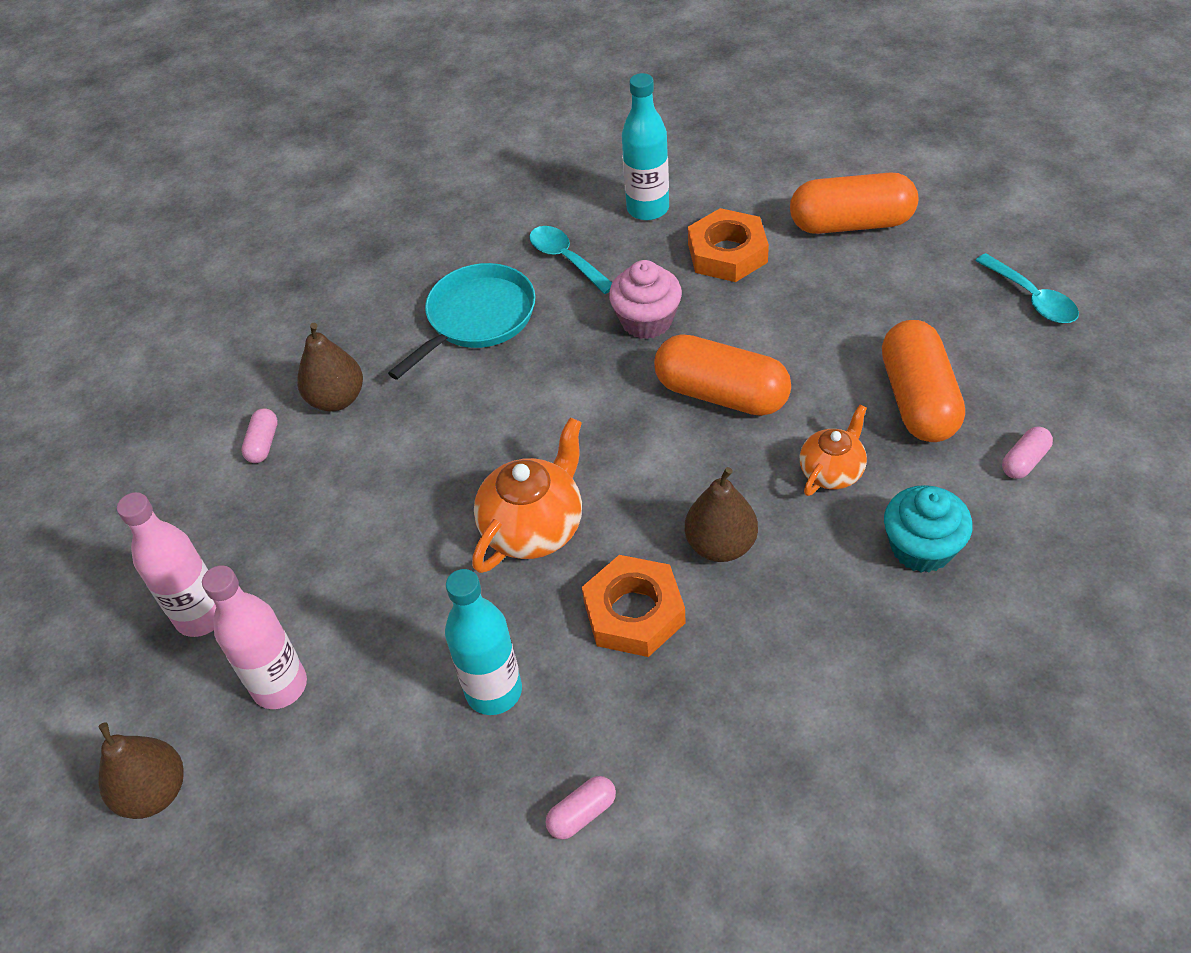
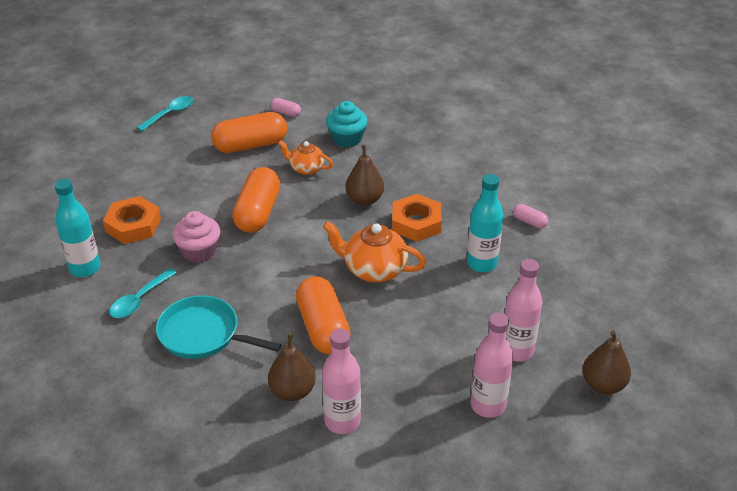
camera: 110 degrees left, 10 degrees down
(263, 443) = (342, 421): pink capsule -> pink bottle
(851, 223) = (105, 178): orange capsule -> orange capsule (323, 328)

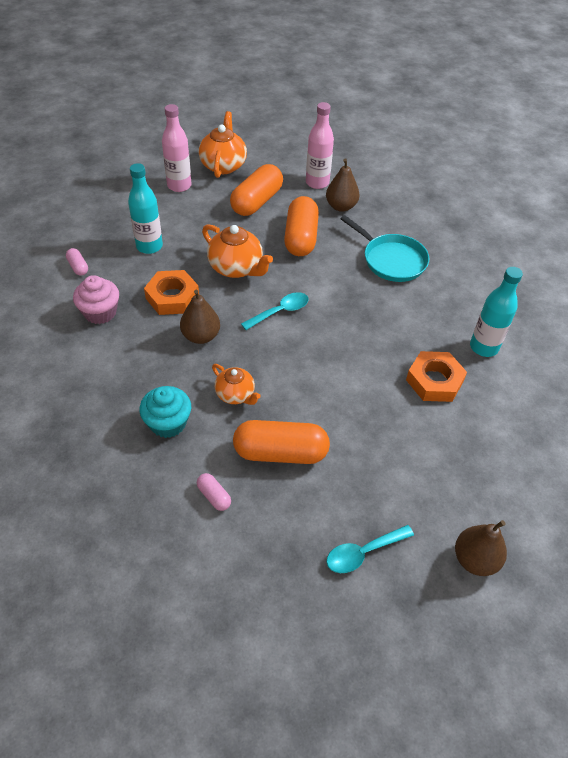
camera: 160 degrees left, 10 degrees up
(139, 300) = (437, 302): turquoise spoon -> turquoise spoon (280, 311)
(199, 251) = (377, 331): pink cupcake -> pink cupcake (100, 312)
(258, 212) = (308, 355): orange capsule -> orange capsule (257, 202)
(488, 405) = (223, 165): pink bottle -> orange teapot
(603, 385) = (145, 155): brown pear -> brown pear (475, 559)

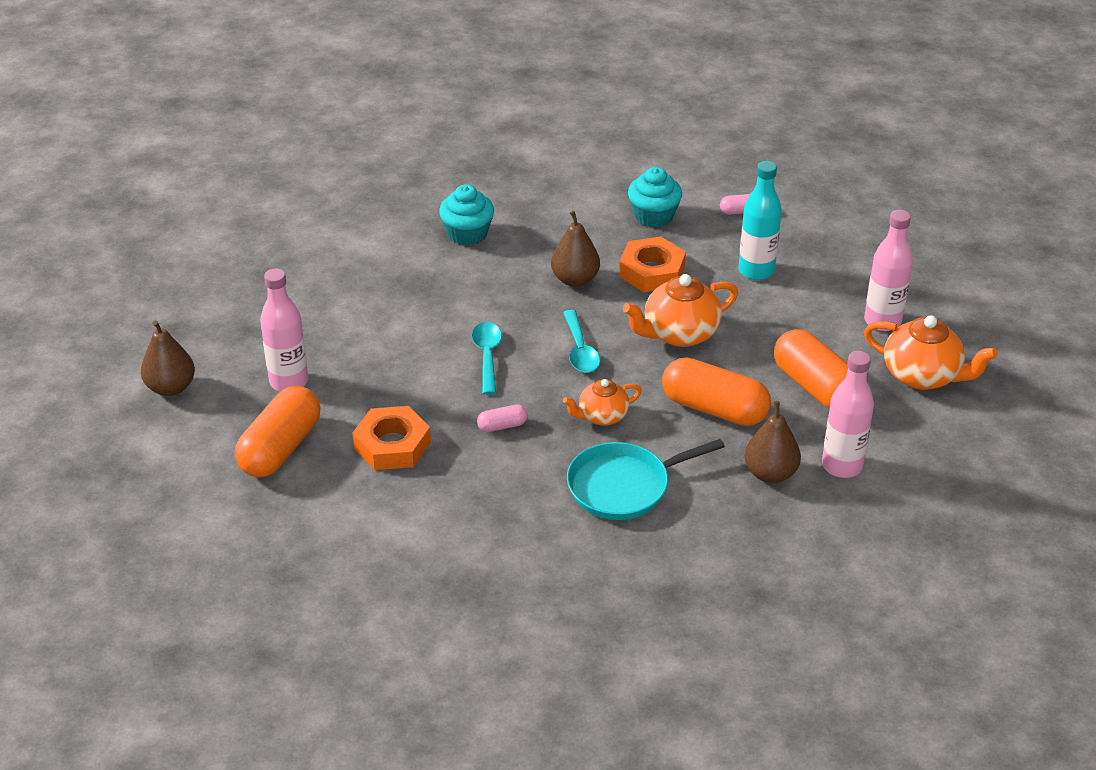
camera: 115 degrees right, 10 degrees down
(100, 312) = (653, 216): pink cupcake -> turquoise cupcake
(214, 496) = (363, 244): pink capsule -> pink capsule (502, 426)
(235, 394) = (474, 285): orange teapot -> orange teapot (602, 416)
(280, 452) = (381, 297): orange capsule -> orange capsule (280, 448)
(363, 553) = (236, 318): turquoise spoon -> turquoise spoon (487, 356)
(414, 473) = (289, 382): none -> pink bottle
(483, 347) = (413, 514): turquoise bottle -> none

